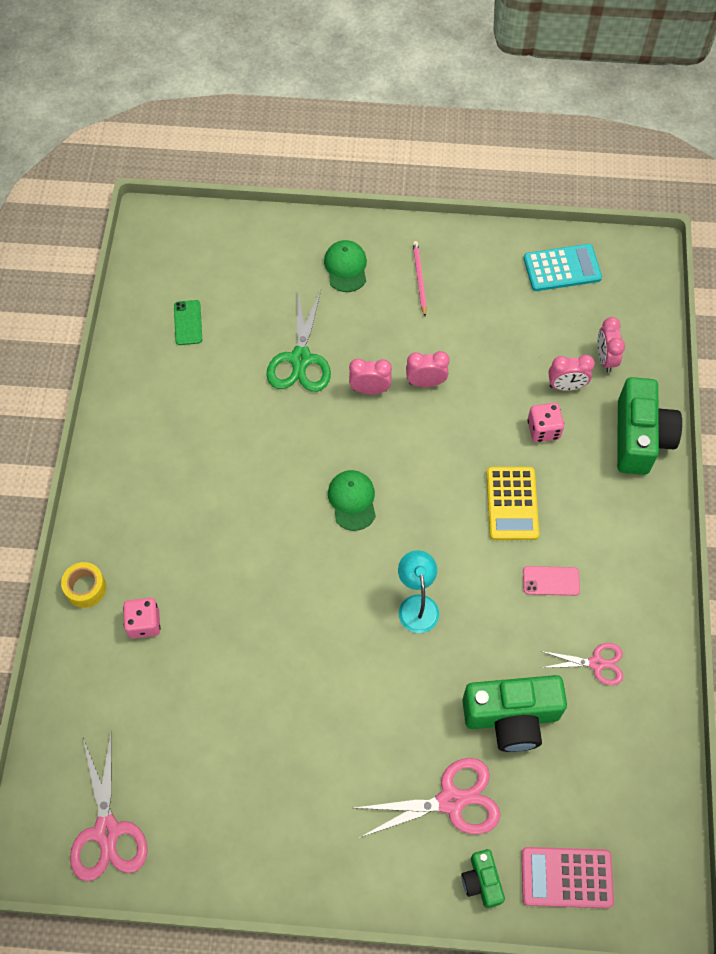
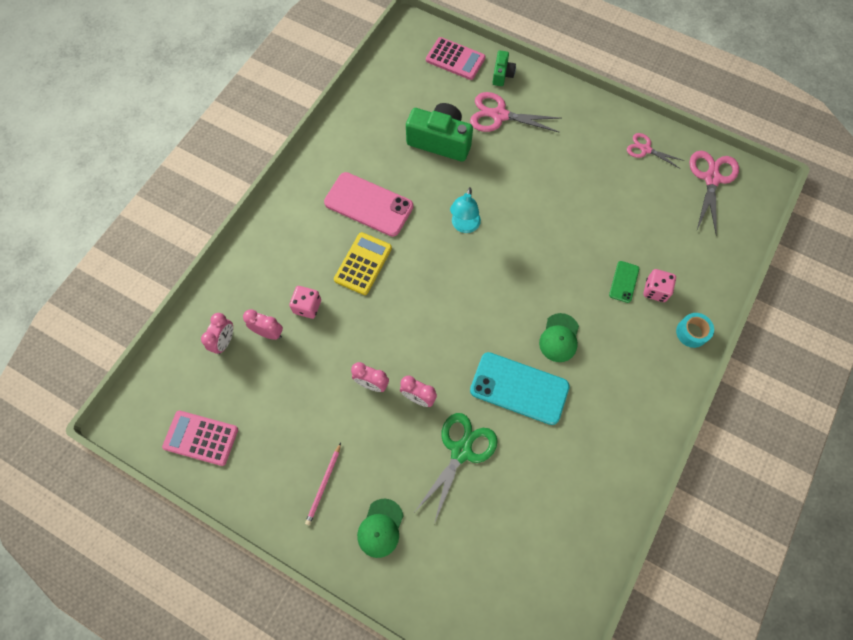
camera: 155 degrees left, 5 degrees up
(86, 588) = (692, 332): yellow tape -> turquoise tape
(188, 323) = (544, 534): green phone -> green phone (624, 282)
(266, 442) = (519, 388): none -> turquoise phone
(352, 500) = (474, 314): green cap -> green cap (559, 338)
(551, 581) = (368, 204): pink phone -> pink phone, size x2.07
(562, 268) = (201, 438): turquoise calculator -> pink calculator
(596, 663) = (371, 148): pink scissors -> pink scissors (645, 149)
(640, 438) = (244, 271): green camera -> none

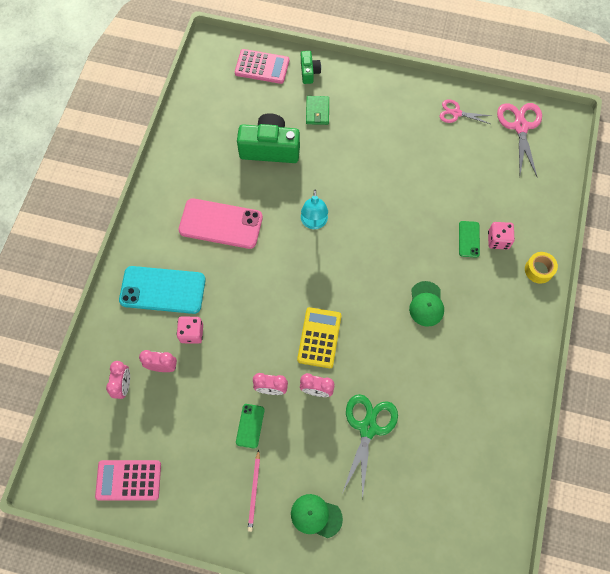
camera: 15 degrees left, 0 degrees up
(339, 416) = (250, 426): none -> green phone
(363, 264) = (231, 280): yellow calculator -> yellow calculator (319, 338)
(380, 528) = (316, 516): green cap -> green cap turned 105 degrees clockwise
(499, 115) = (317, 111): pink scissors -> green wallet
(519, 388) = (403, 358): turquoise phone -> turquoise phone (162, 290)
(692, 332) = (538, 270): turquoise tape -> yellow tape

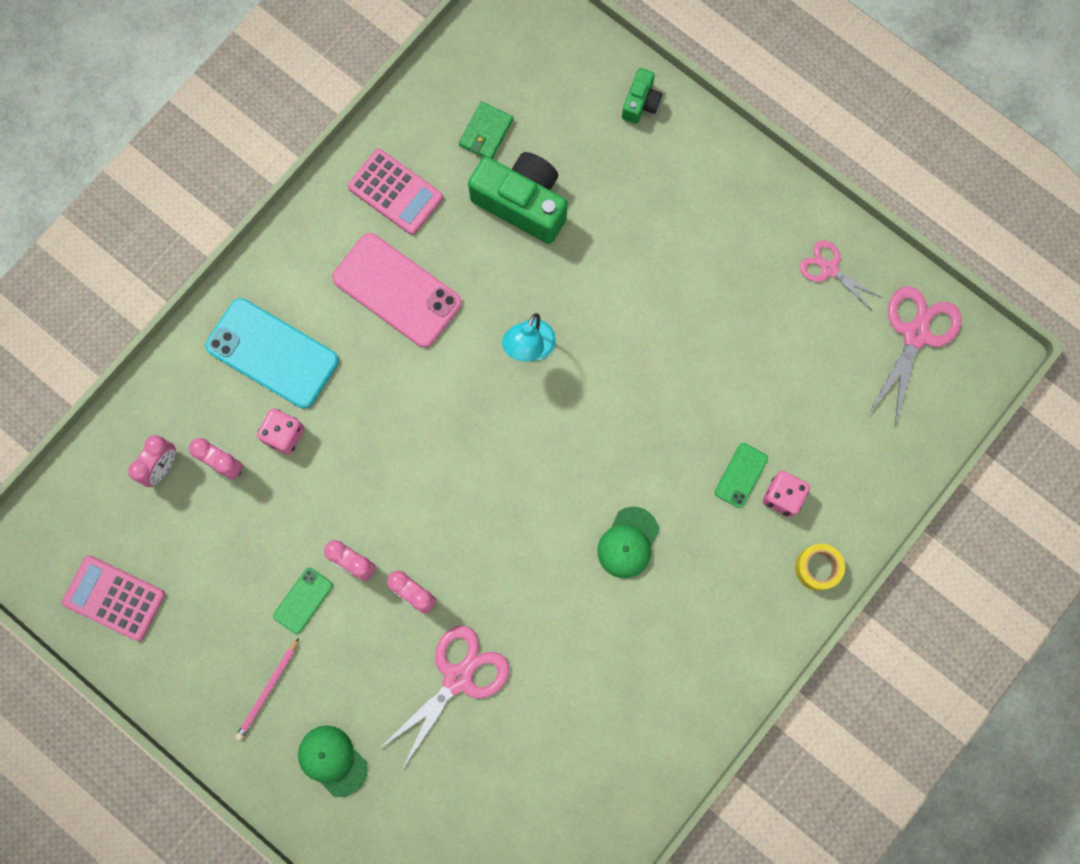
camera: 25 degrees right, 10 degrees up
(262, 67) = (573, 63): pink calculator -> pink calculator (395, 192)
(317, 111) = (621, 174): green wallet -> green wallet (486, 133)
(319, 338) = (454, 522): yellow calculator -> none
(368, 428) = (458, 678): green scissors -> pink scissors

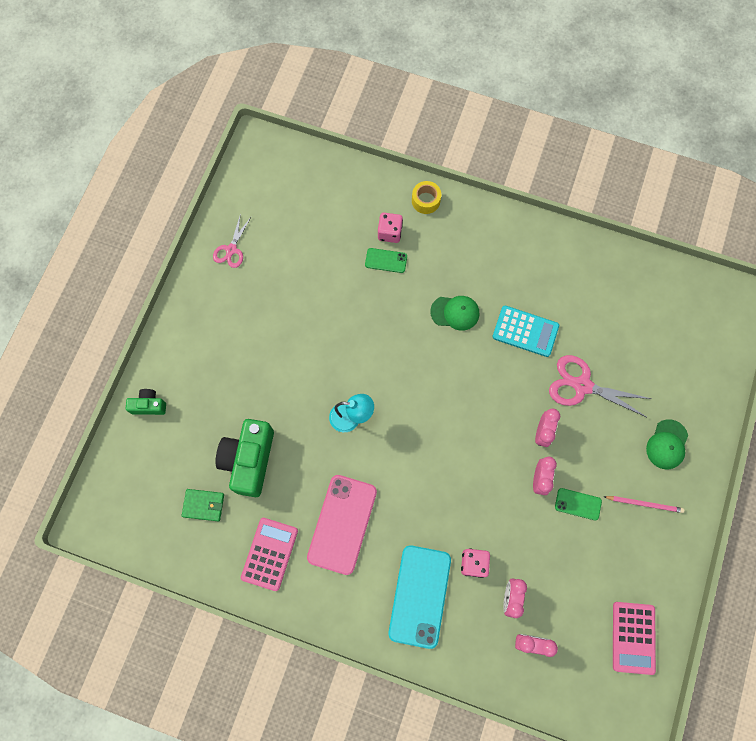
camera: 110 degrees left, 5 degrees down
(565, 631) = (525, 331): none -> turquoise calculator
(915, 335) = (258, 188): pink scissors -> none

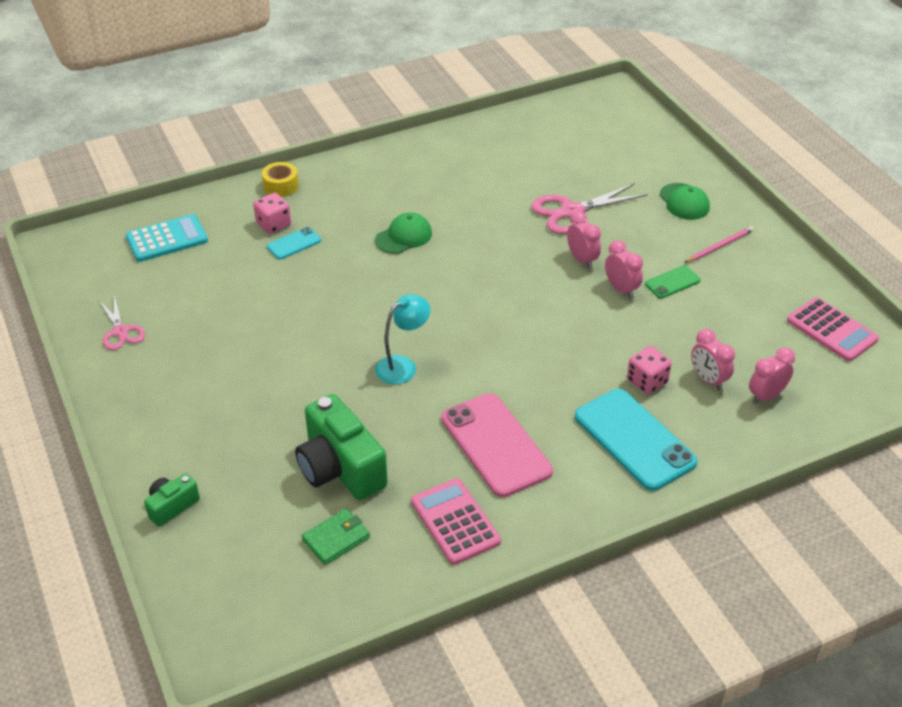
camera: 45 degrees left, 30 degrees down
(386, 260) = (294, 243): green phone -> turquoise phone
(525, 331) = (480, 210): turquoise calculator -> turquoise calculator (167, 239)

